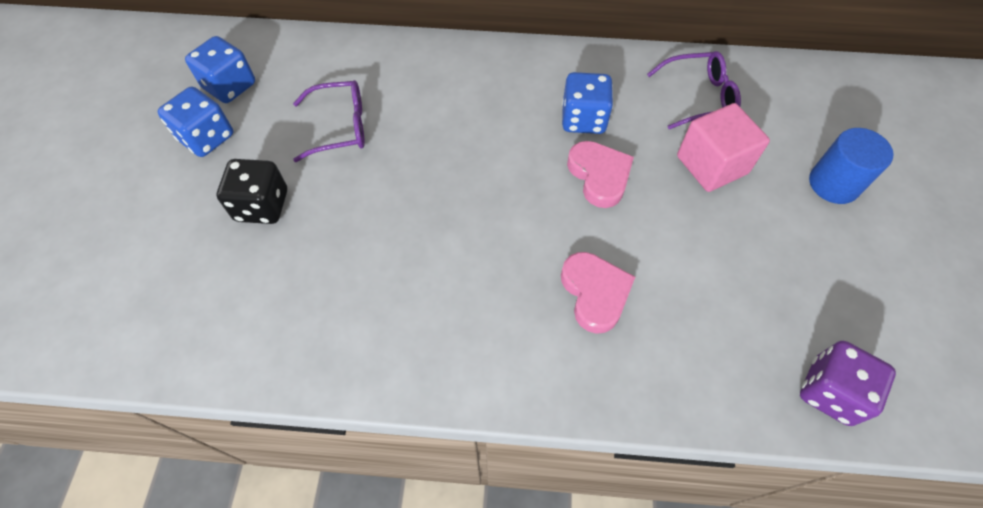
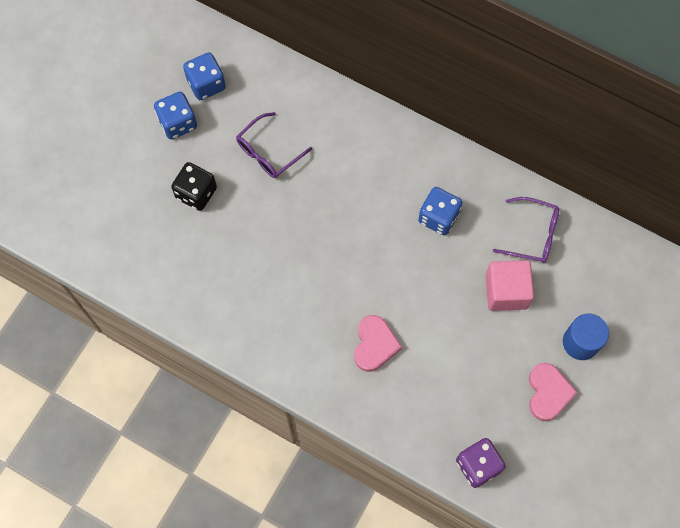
camera: 25 degrees right, 10 degrees up
(340, 127) = (268, 152): purple glasses -> purple glasses turned 120 degrees clockwise
(599, 176) = (424, 266): pink heart -> pink heart (548, 393)

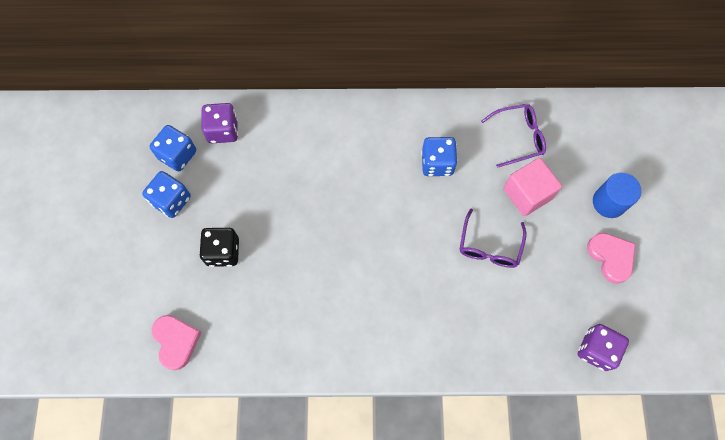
camera: 30 degrees left, 0 degrees up
(259, 83) = (223, 130): none -> purple dice
(268, 152) = (265, 184): purple glasses -> purple glasses (489, 246)
(374, 345) = (451, 297): pink heart -> pink heart (176, 341)

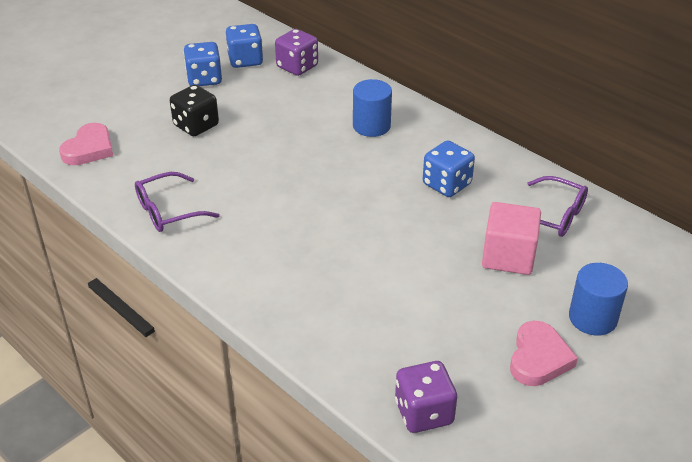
camera: 45 degrees right, 30 degrees down
(338, 149) = (371, 126): none -> blue cylinder
(489, 246) = (419, 265): purple glasses -> purple glasses (168, 211)

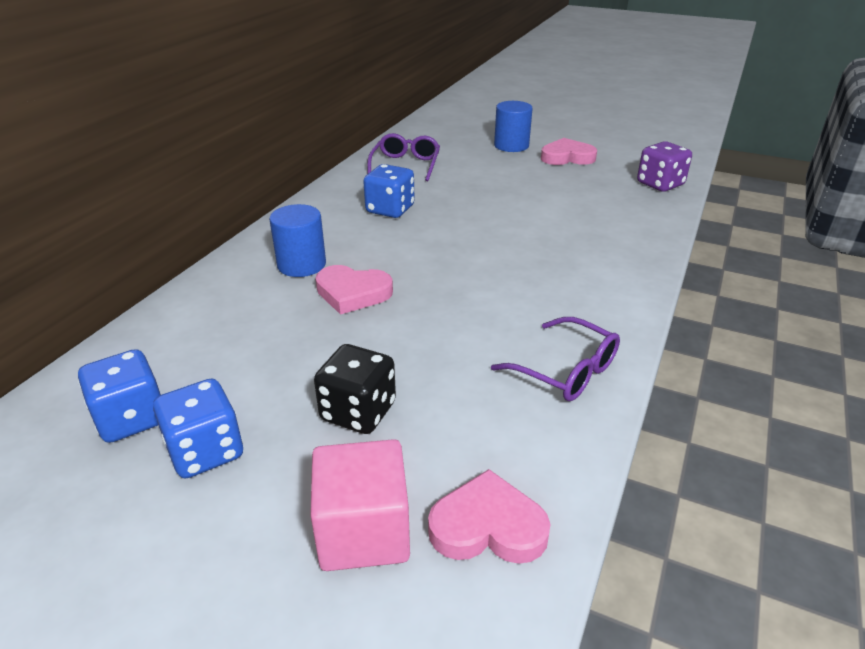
camera: 110 degrees left, 5 degrees down
(297, 67) = (154, 354): purple dice -> none
(318, 142) = (352, 293): none -> pink heart
(508, 256) = (471, 175): pink cube -> pink cube (363, 531)

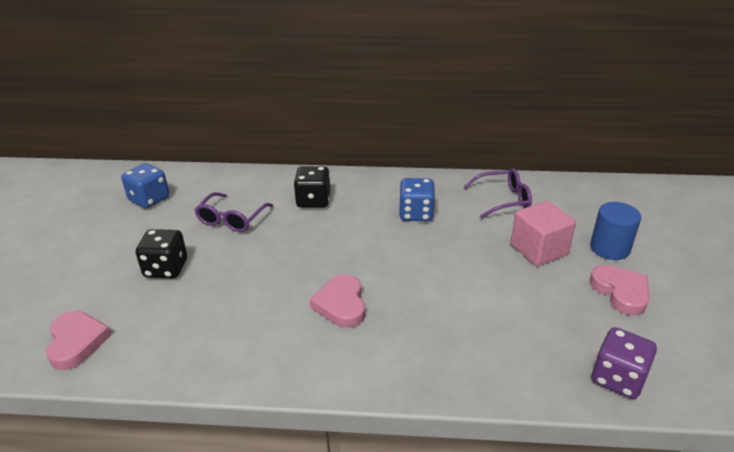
camera: 70 degrees right, 0 degrees up
(206, 451) = (128, 229): blue dice -> none
(301, 265) = (313, 201): blue cylinder -> black dice
(352, 293) = (288, 231): pink heart -> pink heart (341, 304)
(363, 531) = (74, 297): pink cube -> pink cube (538, 249)
(566, 371) = (227, 352): purple glasses -> purple glasses (231, 219)

